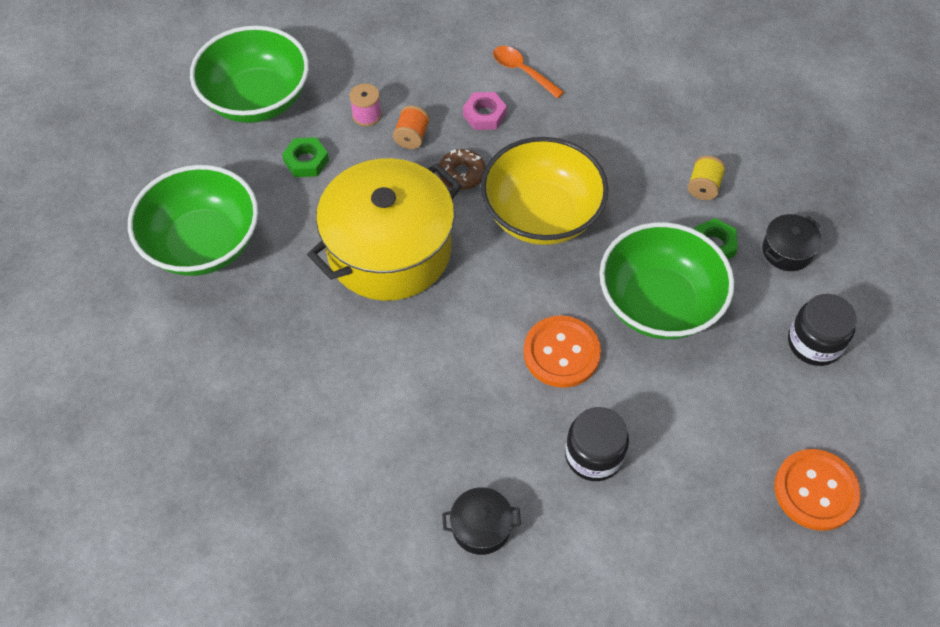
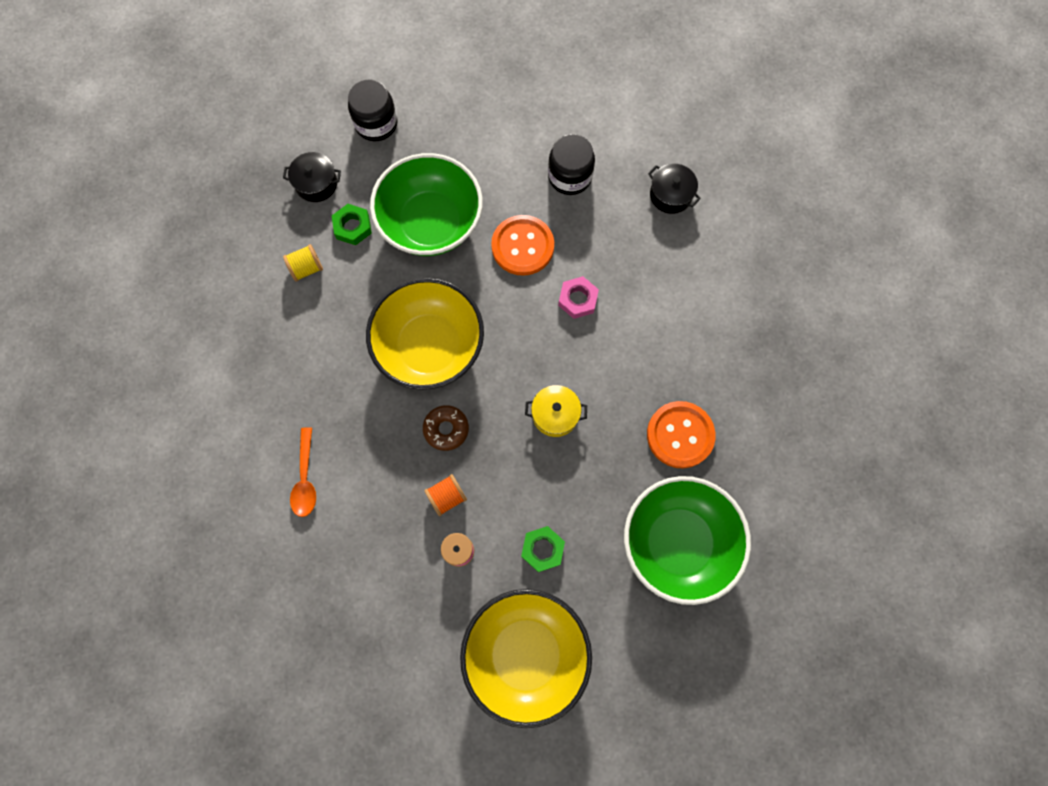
camera: 135 degrees left, 15 degrees up
(257, 99) = (526, 654): green bowl -> yellow bowl
(389, 250) = (555, 414): yellow pot -> yellow pot, size x0.41
(484, 115) = (376, 465): pink nut -> pink nut (578, 299)
(815, 490) = (477, 62): orange button -> orange button (680, 435)

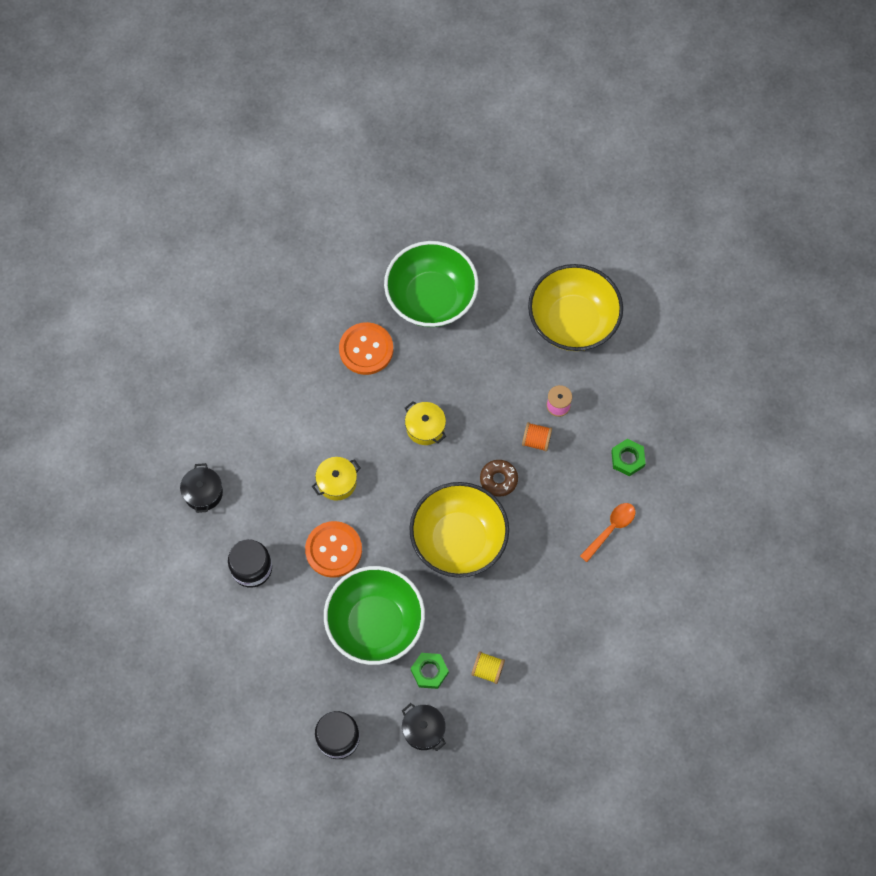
camera: 135 degrees left, 5 degrees down
(542, 549) = (510, 363): green nut -> green nut (627, 459)
(578, 299) = (337, 482): pink nut -> yellow pot

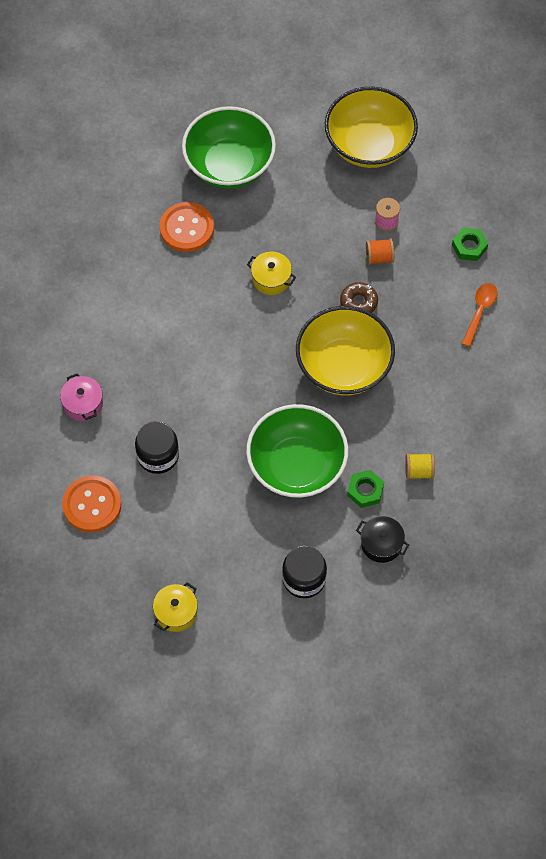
camera: 20 degrees left, 5 degrees down
(203, 493) = (83, 404): black pot -> pink pot
(333, 550) = (229, 413): orange button -> orange button (92, 505)
(337, 482) = (208, 353): yellow pot -> yellow pot (176, 612)

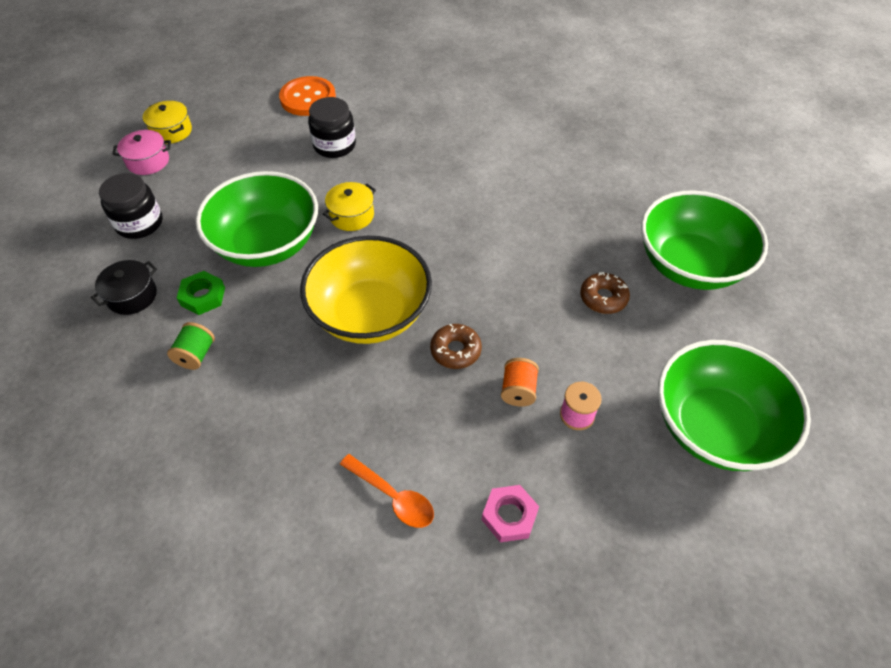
camera: 105 degrees right, 10 degrees down
(83, 404) = (413, 107): pink pot -> pink pot (148, 161)
(187, 228) = (602, 211): orange button -> none
(271, 279) = (515, 271): yellow pot -> yellow pot (351, 215)
(280, 217) = (603, 298): none -> brown donut
(369, 145) = (714, 427): yellow bowl -> green bowl
(418, 471) = (196, 355): yellow spool -> green spool
(469, 247) = (509, 516): green nut -> pink nut

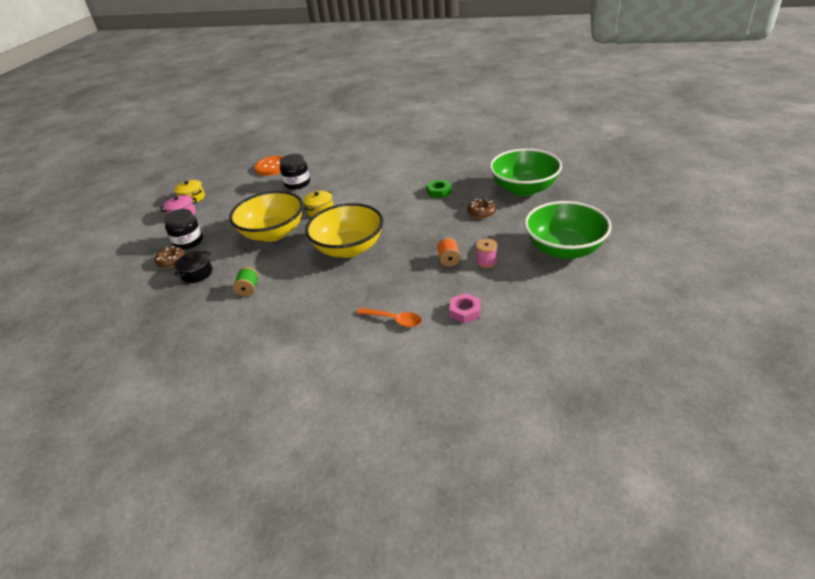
camera: 10 degrees left, 15 degrees down
(203, 296) = (242, 264): green nut -> green nut (439, 192)
(267, 244) = (273, 233): green bowl -> yellow bowl
(455, 350) = (405, 252): brown donut -> brown donut (171, 261)

